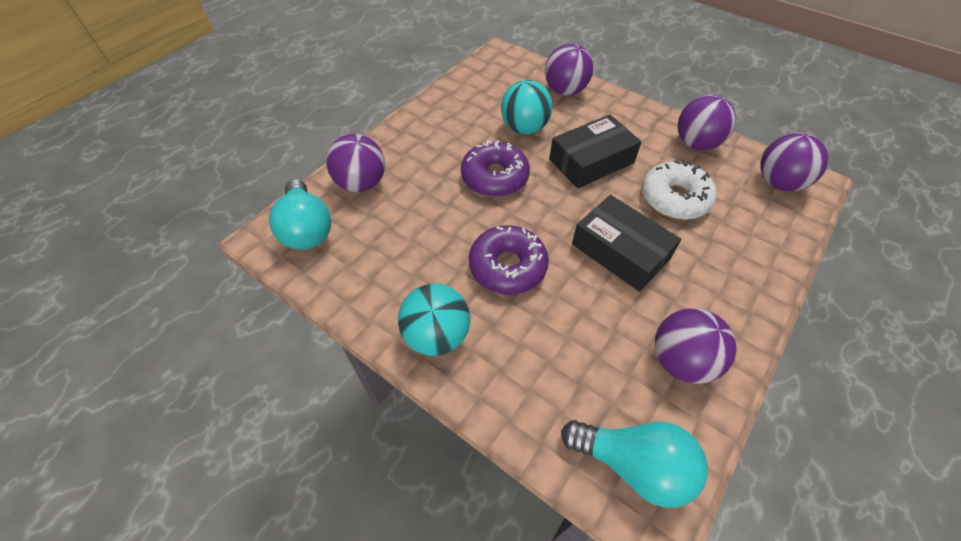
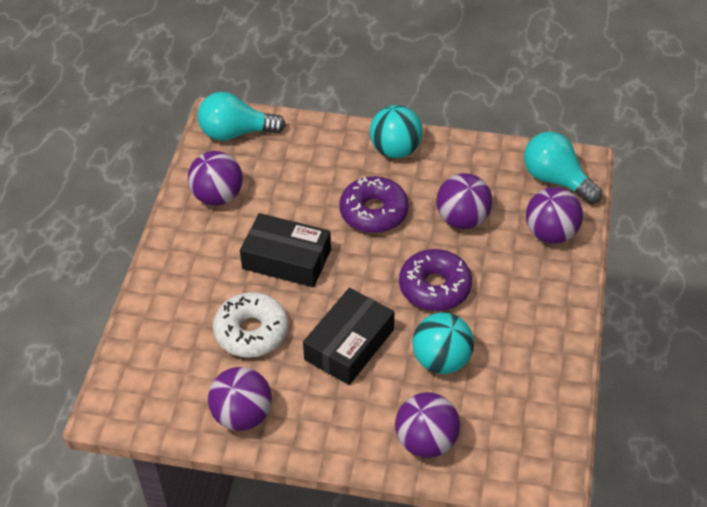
camera: 155 degrees right, 5 degrees down
(778, 182) = (146, 394): purple ball -> purple ball (462, 219)

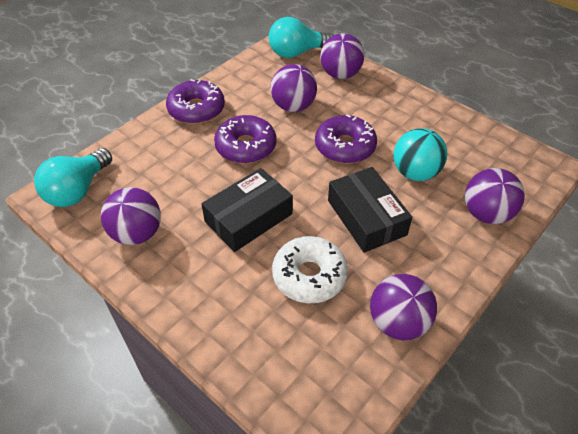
camera: 60 degrees left, 0 degrees up
(395, 150) = (196, 109): turquoise ball -> purple donut

